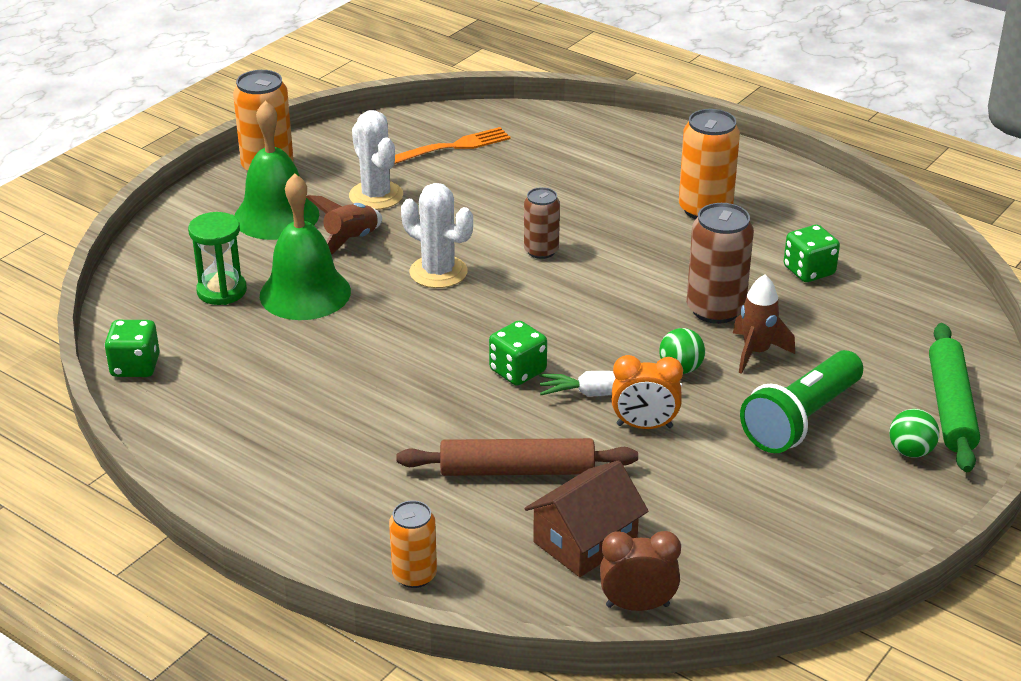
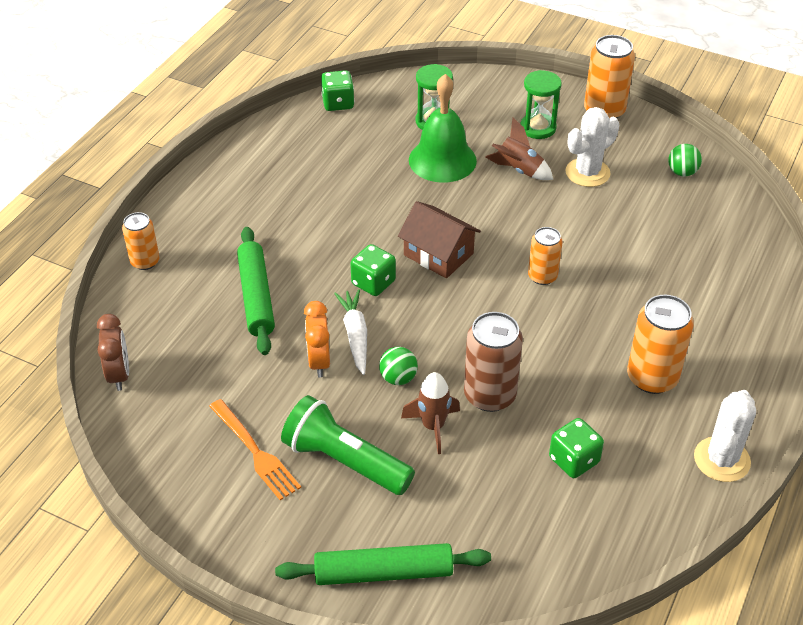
camera: 80 degrees right, 10 degrees up
(276, 216) = (538, 128): green bell -> green hourglass
(438, 272) = (491, 222): white cactus -> white cactus (721, 459)
(452, 147) = (683, 203): orange fork -> orange fork (255, 452)
(517, 470) = (256, 297): brown rolling pin -> green rolling pin
(541, 251) = (542, 276): brown can -> orange can
(585, 541) = (183, 341): brown house -> brown house (438, 254)
(910, 451) = (313, 540): green ball -> green ball (682, 172)

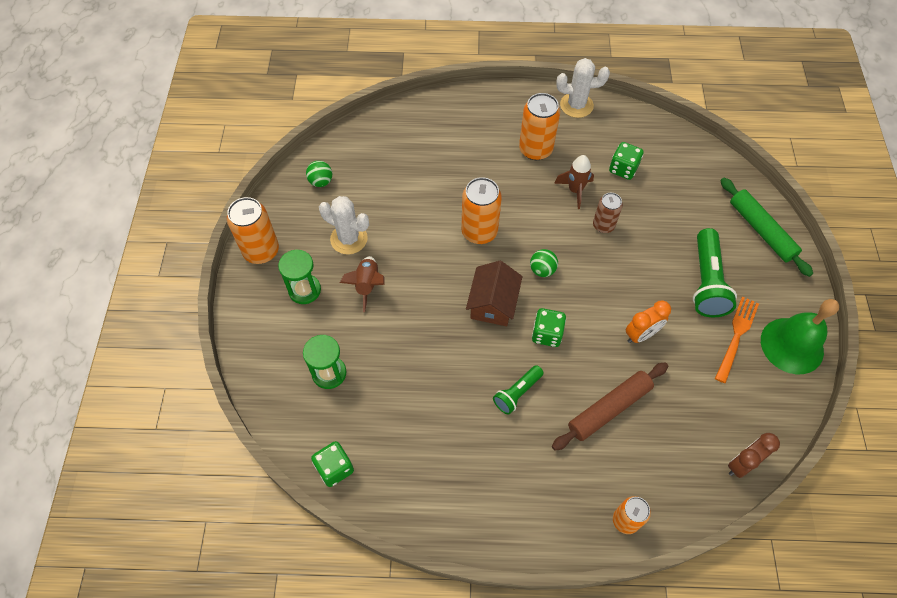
camera: 115 degrees left, 15 degrees up
(256, 297) = (609, 408): green rolling pin -> brown rolling pin
(323, 236) = (517, 393): none -> green flashlight
(355, 335) = (603, 323): white carrot -> none
(398, 378) = (623, 281): green ball -> green ball (542, 270)
(433, 426) = (648, 246): brown rocket -> brown rocket (575, 190)
(442, 160) = (379, 345): green bell -> green bell (792, 345)
(490, 395) = (603, 225): brown can -> brown can, size x0.62
(542, 276) = (479, 232): orange can -> orange can, size x1.61

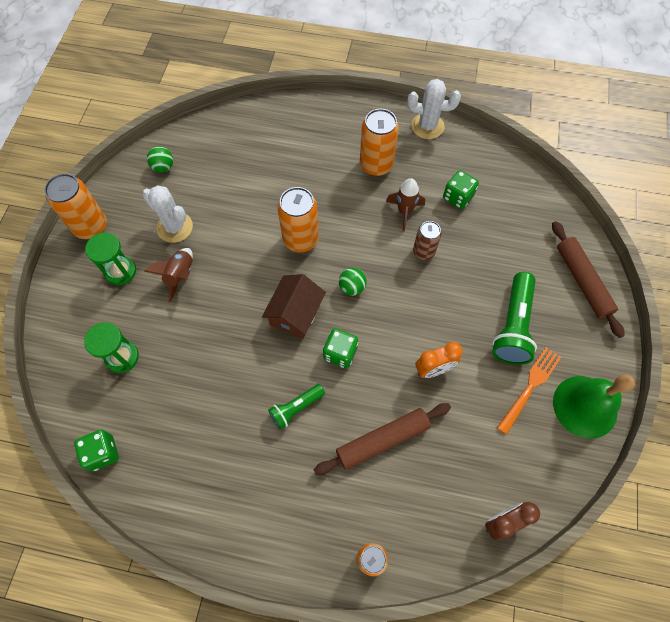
camera: 10 degrees right, 5 degrees up
(761, 230) = (582, 281): green rolling pin -> brown rolling pin

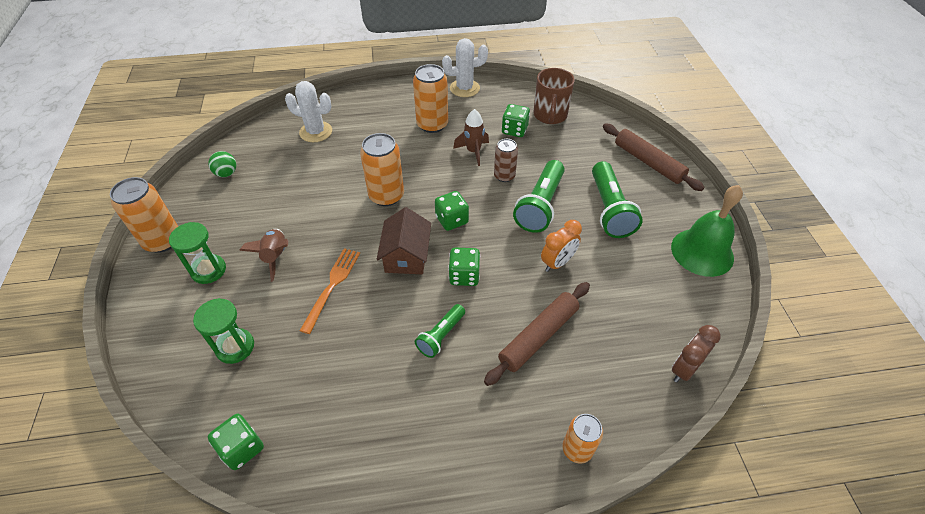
camera: 20 degrees left, 15 degrees down
(175, 227) = (255, 218): white cactus -> white cactus (316, 132)
(352, 287) = (452, 220): green ball -> green dice
(445, 299) = (540, 206): none -> green flashlight
(503, 189) = (550, 115): none -> brown mug
(530, 387) = (648, 251): orange fork -> orange fork (332, 286)

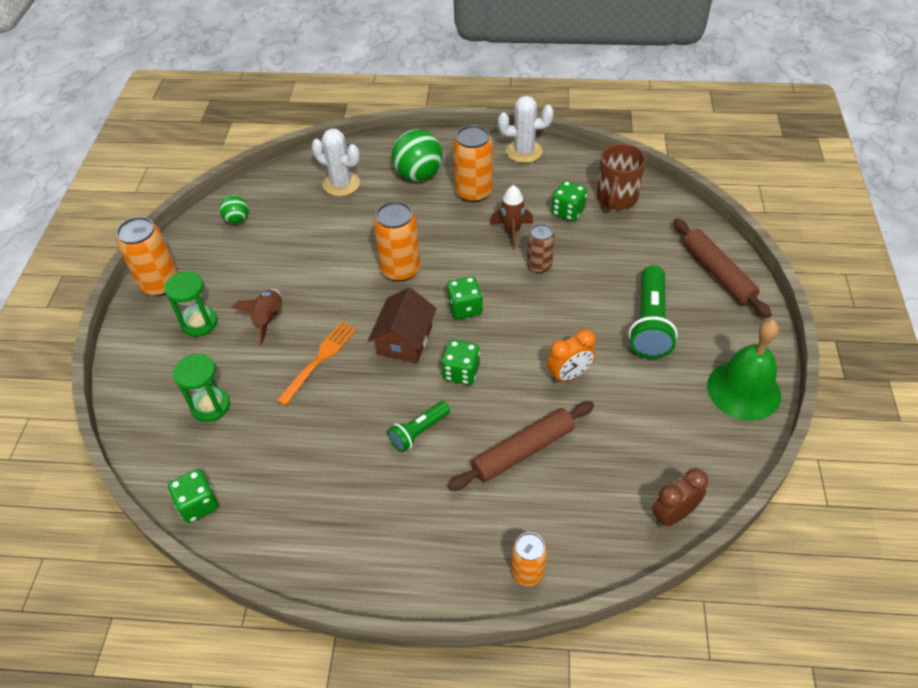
camera: 15 degrees right, 0 degrees up
(381, 117) = (418, 175): none -> green ball
(540, 206) = (570, 307): green flashlight -> none

